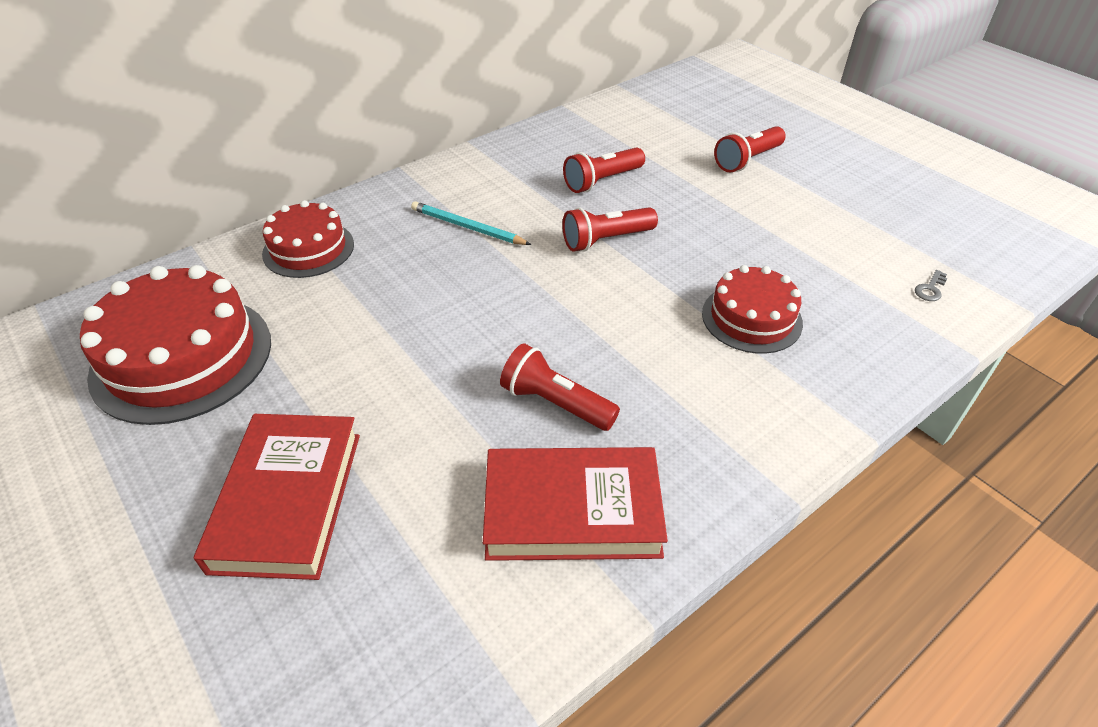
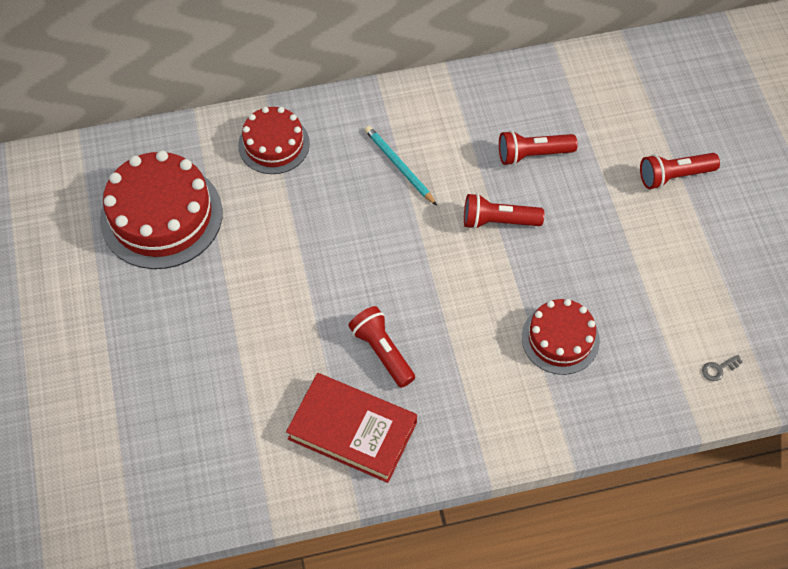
camera: 25 degrees right, 15 degrees up
(288, 500) = (193, 353): red book -> none

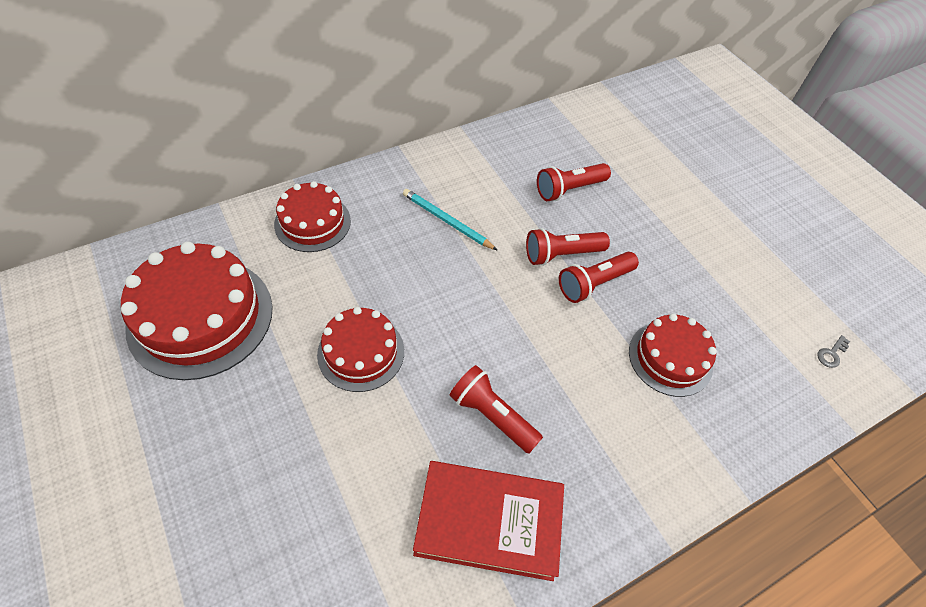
camera: 20 degrees left, 5 degrees down
(287, 275) = (361, 352): none -> red cake
(674, 176) = (700, 186): red flashlight -> red flashlight (594, 283)

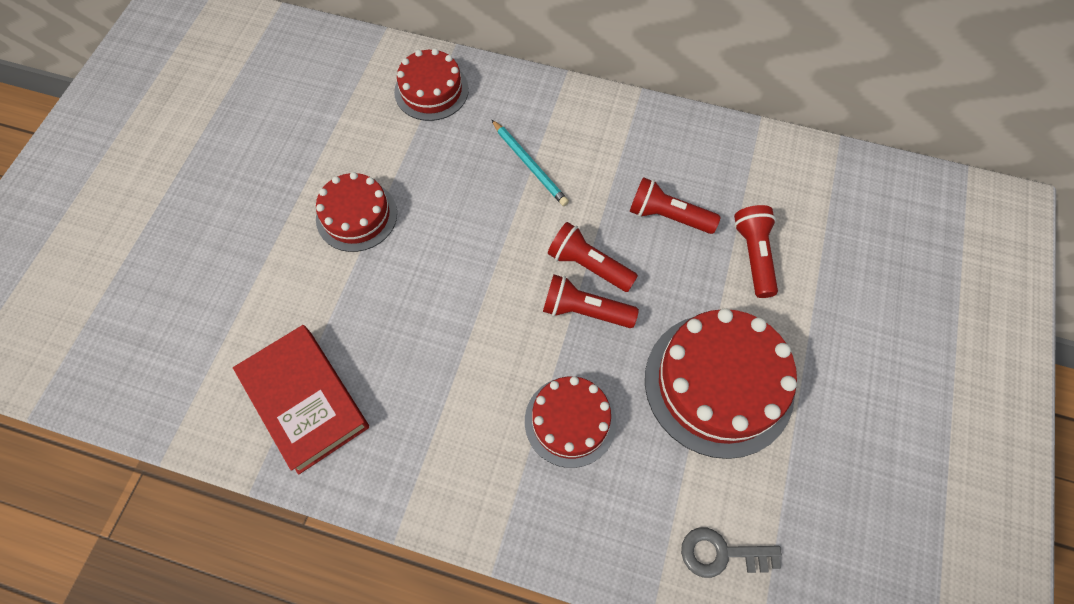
camera: 50 degrees right, 10 degrees up
(200, 317) = (290, 108): red cake -> red cake (718, 384)
(447, 221) = (529, 165): turquoise pencil -> turquoise pencil turned 150 degrees clockwise
(492, 415) = (388, 337): red flashlight -> red flashlight (754, 256)
(831, 354) = (721, 553): grey key -> grey key, size x1.81

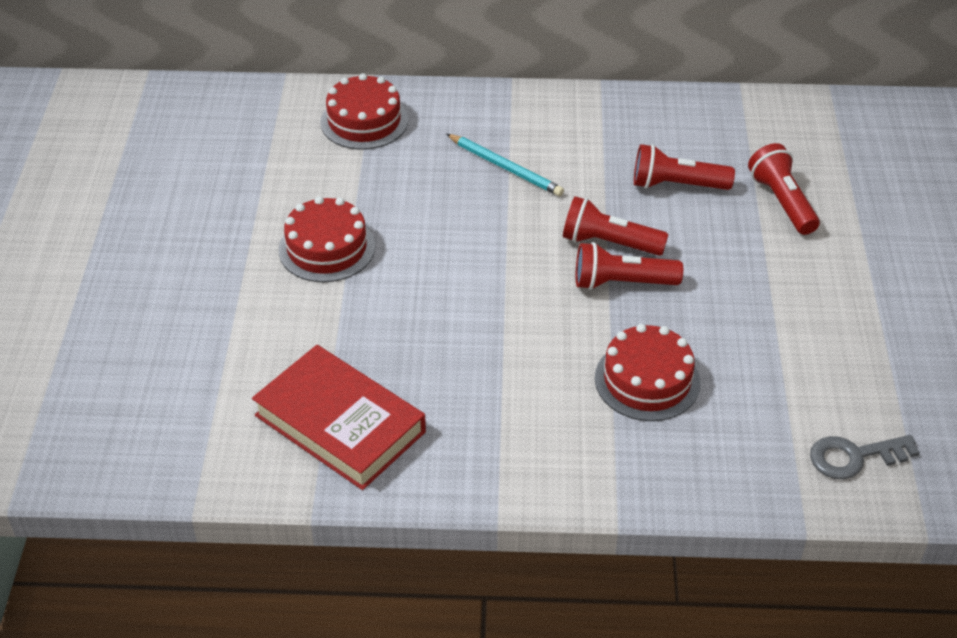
camera: 15 degrees left, 20 degrees down
(718, 384) = (791, 316): red cake -> none

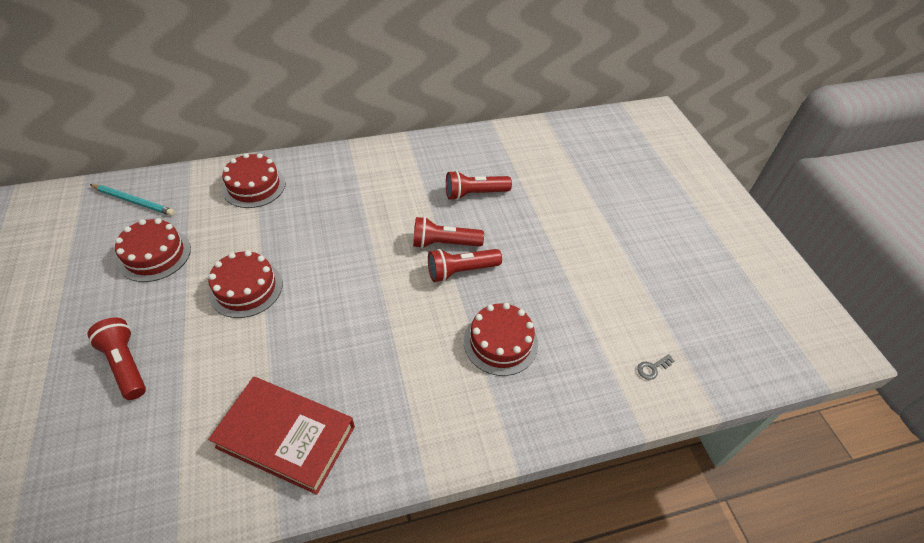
camera: 20 degrees left, 5 degrees up
(220, 186) = (154, 255): none -> red cake
(505, 167) = (360, 202): turquoise pencil -> turquoise pencil (134, 201)
(782, 202) = (542, 193): red flashlight -> red flashlight (126, 364)
(854, 457) = (652, 368): grey key -> grey key, size x0.55

